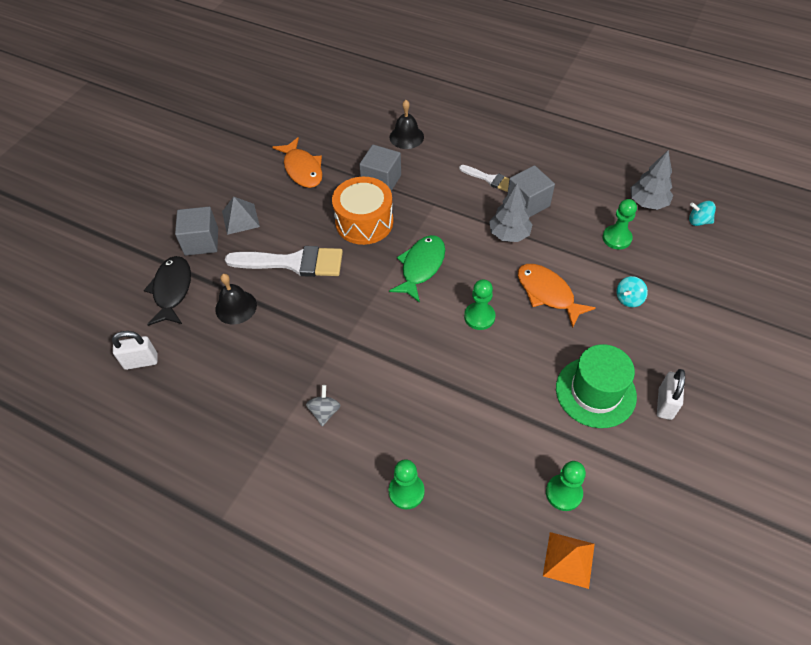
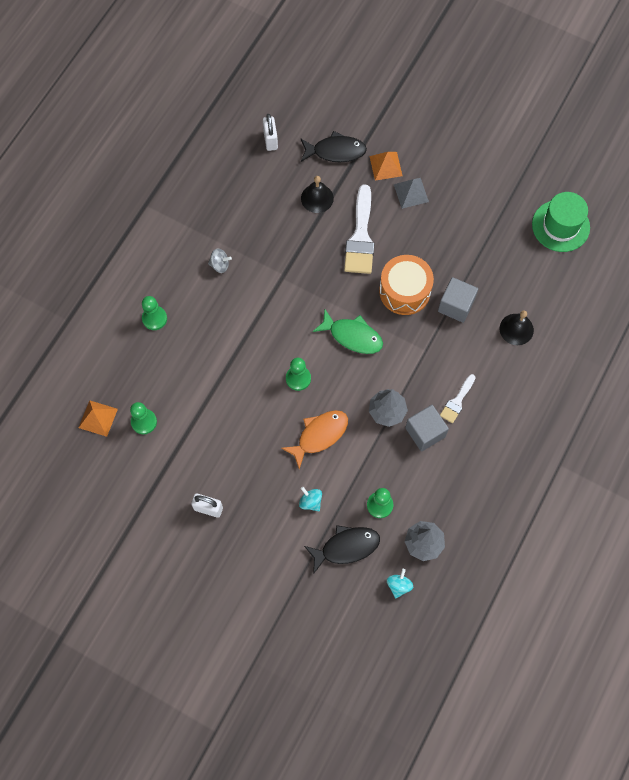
camera: 90 degrees right, 15 degrees up
(201, 242) = (385, 166): grey cube -> orange pyramid
(302, 169) = (471, 238): orange fish -> none
(595, 392) = (222, 458): green hat -> green hat (560, 226)
(671, 265) = (346, 547): none -> black fish

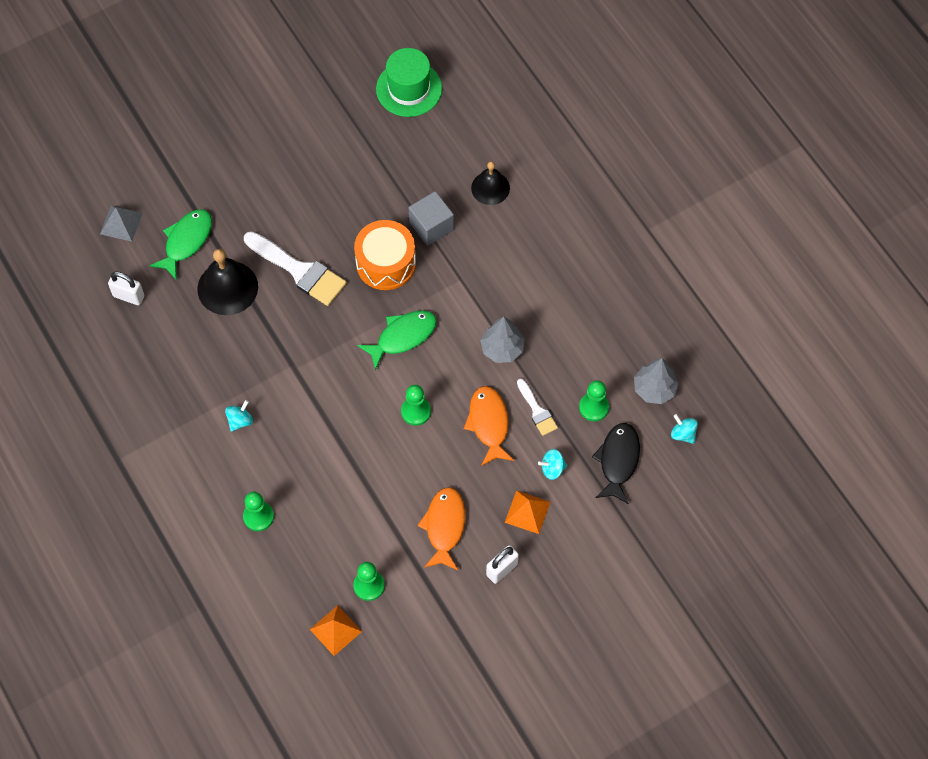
camera: 60 degrees left, 5 degrees down
(219, 449) = (444, 526): none -> orange fish
(220, 265) = (240, 420): grey spinning top -> turquoise spinning top
(317, 198) = (227, 287): black bell -> black bell, size x1.53
(336, 151) = (186, 241): black fish -> green fish
(385, 166) = (236, 204): orange pyramid -> orange pyramid (527, 512)
(411, 193) = (282, 198): grey pyramid -> grey pyramid (121, 223)
(425, 432) = (545, 326): grey cube -> none
(457, 401) = (531, 281): white brush -> white brush (537, 410)

